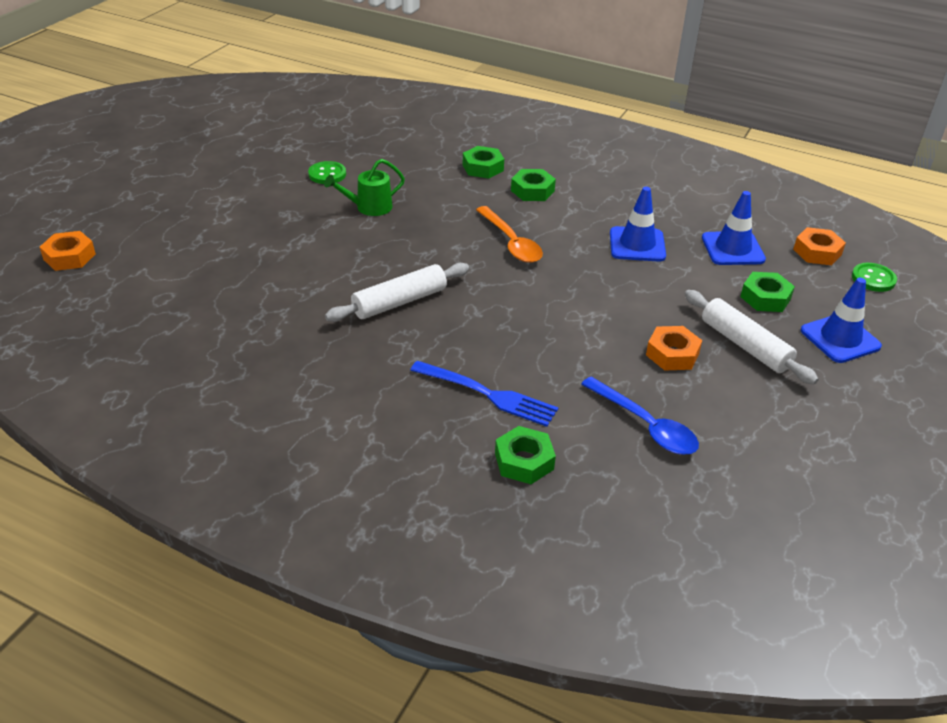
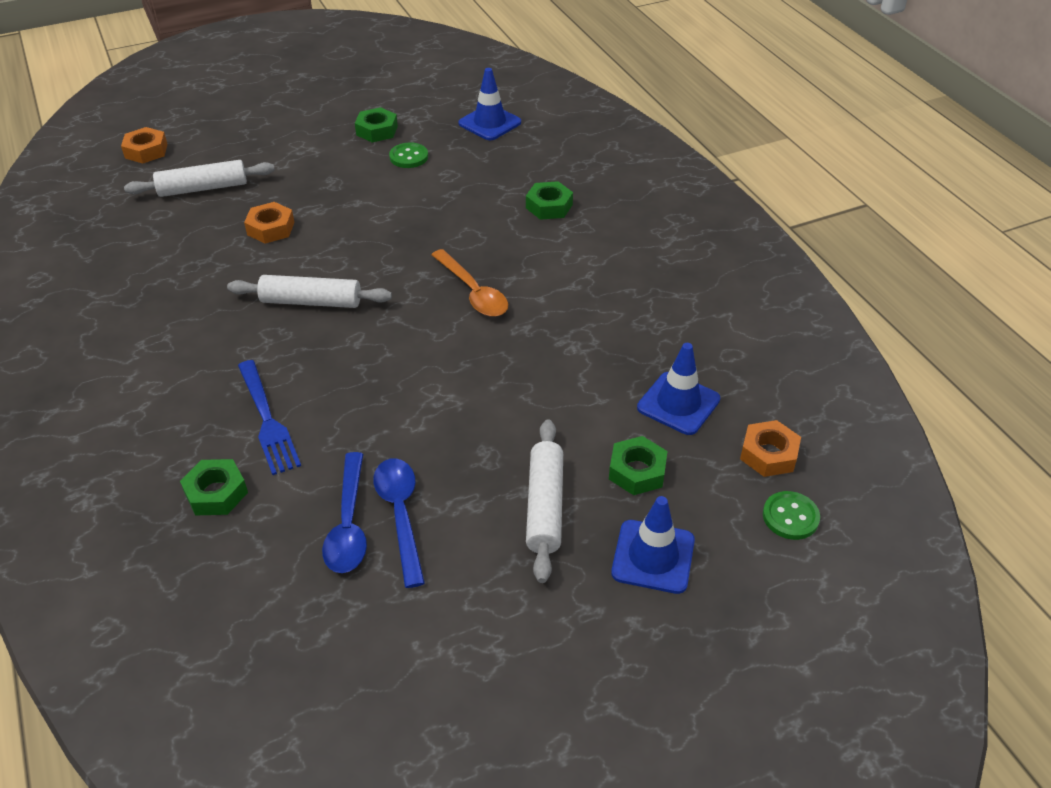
camera: 40 degrees right, 5 degrees up
(175, 263) = (203, 188): none -> white rolling pin
(369, 207) = (401, 203): green watering can -> none
(511, 243) = (473, 292): orange spoon -> orange spoon turned 45 degrees counterclockwise
(532, 190) = (563, 249): green nut -> green nut (377, 130)
(637, 245) = (586, 351): blue traffic cone -> blue traffic cone (489, 123)
(669, 400) = (400, 515): none -> blue spoon
(672, 354) = (465, 474): orange nut -> orange nut (271, 228)

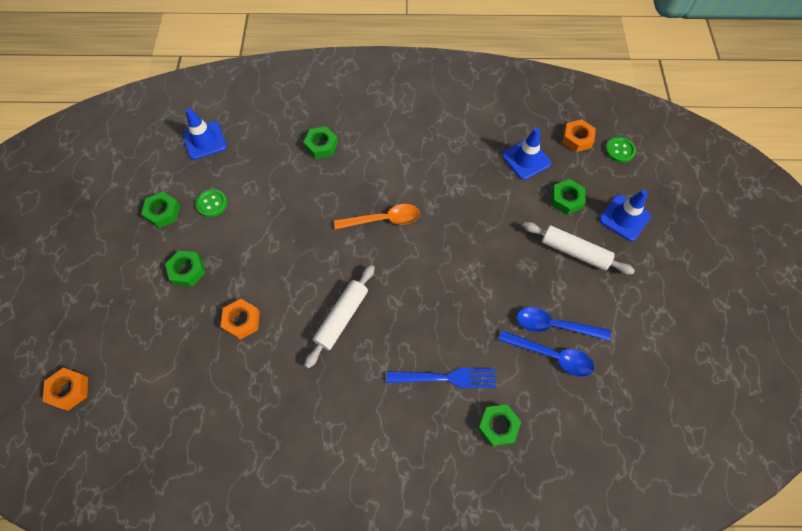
camera: 65 degrees left, 20 degrees up
(203, 188) = (157, 356): white rolling pin -> none
(314, 171) = (187, 270): none -> green nut

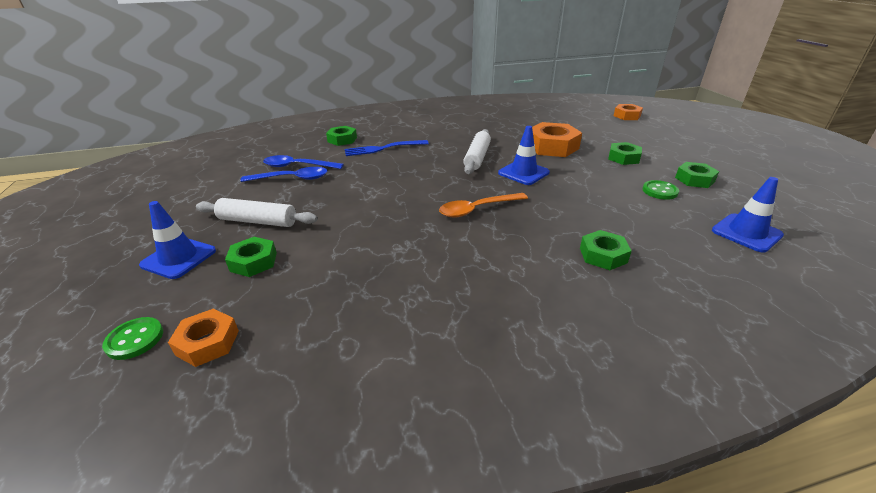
camera: 165 degrees right, 30 degrees down
(242, 321) = (552, 146): orange nut -> orange nut, size x1.67
(526, 159) = (305, 295): blue traffic cone -> blue traffic cone (523, 173)

